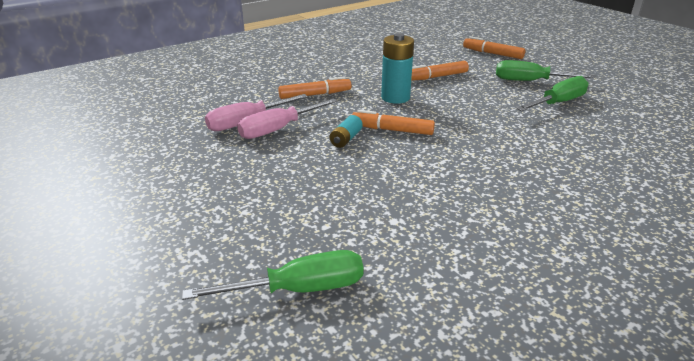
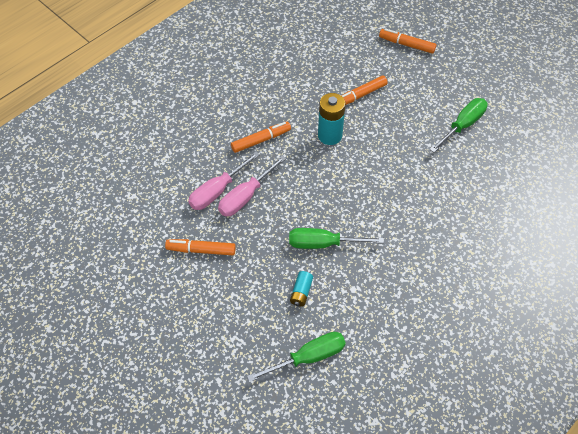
camera: 10 degrees left, 25 degrees up
(346, 139) = (302, 202): turquoise battery -> turquoise battery (301, 292)
(392, 130) = (335, 184): orange marker -> orange marker (201, 250)
(530, 81) = (441, 92): green screwdriver -> green screwdriver (323, 243)

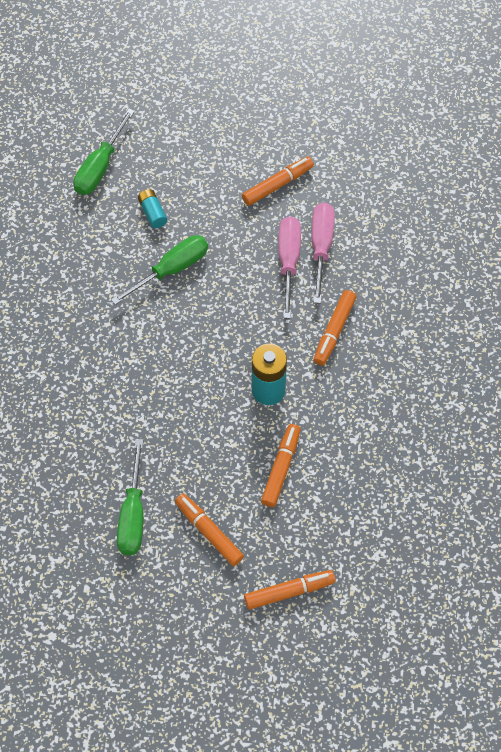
camera: 140 degrees right, 5 degrees up
(426, 92) = (209, 532): none -> orange marker

